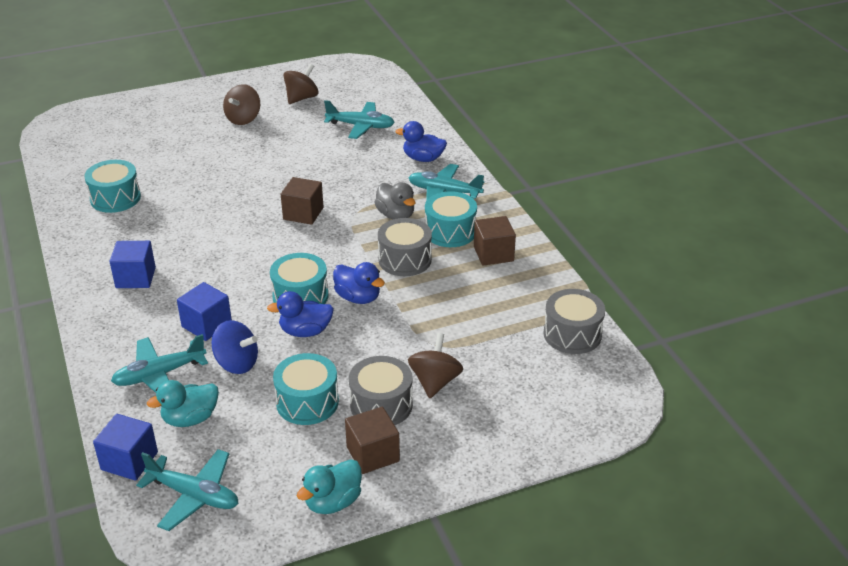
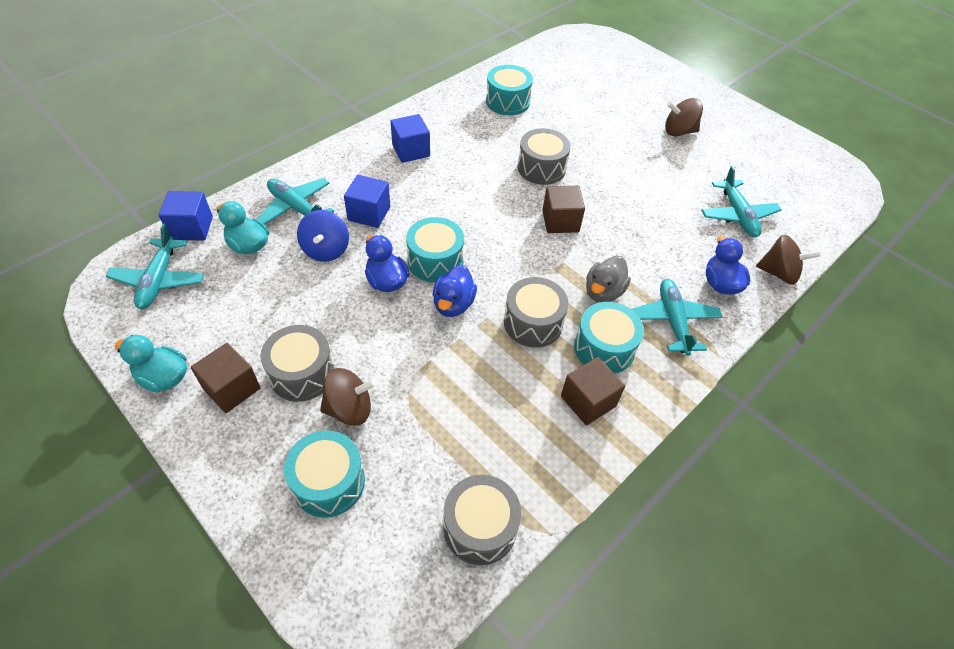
camera: 65 degrees right, 15 degrees up
(228, 205) = (541, 168): none -> grey drum
(301, 98) = (747, 157): brown spinning top -> brown spinning top (778, 273)
(307, 402) = (290, 315): turquoise drum -> turquoise drum (329, 482)

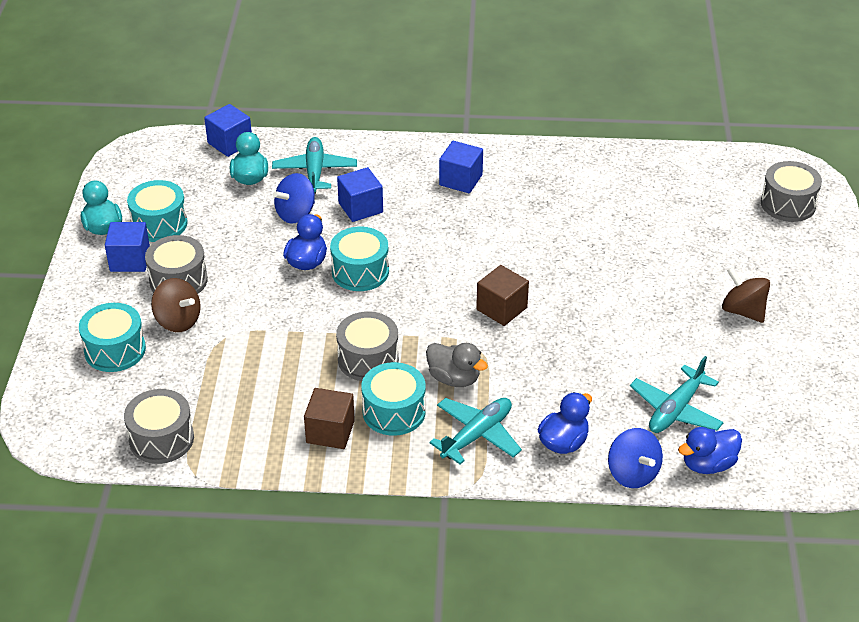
camera: 50 degrees right, 10 degrees down
(159, 280) = (169, 165): turquoise plane -> none
(232, 388) = (130, 260): brown cube -> blue cube
(453, 304) = (330, 308): blue duck -> blue duck (708, 464)
(507, 102) = (609, 188): turquoise drum -> turquoise drum (159, 224)
(541, 168) = (552, 260): grey drum -> grey drum (788, 204)
(603, 292) = (454, 378): grey duck -> grey duck turned 135 degrees counterclockwise
(778, 273) = (632, 473): brown spinning top -> blue spinning top

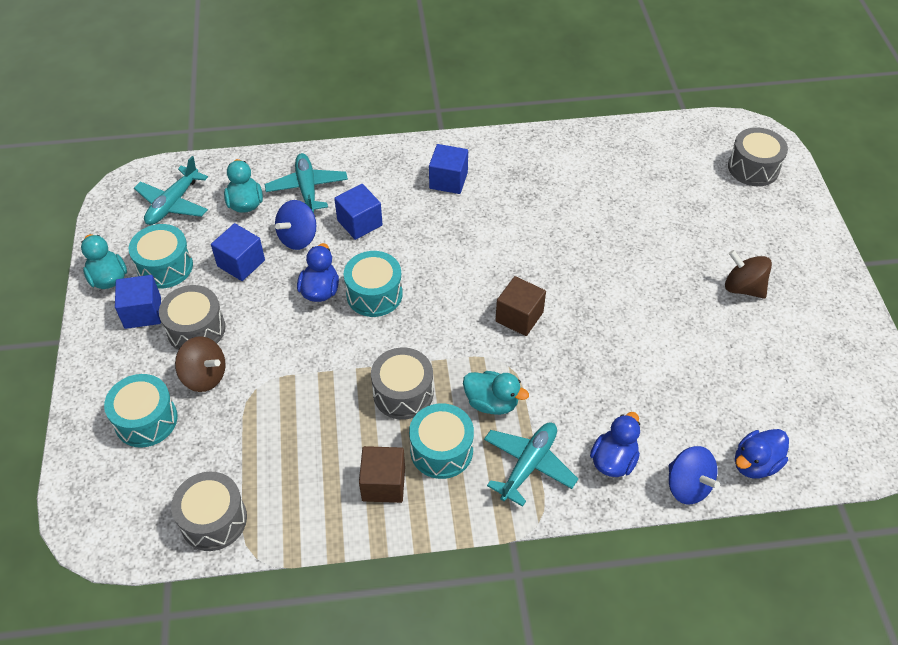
camera: 10 degrees left, 10 degrees up
(230, 143) = (218, 168): blue cube -> blue cube (241, 263)
(454, 378) = (491, 403): grey duck -> turquoise duck
(675, 410) = (709, 406): turquoise plane -> turquoise plane (173, 203)

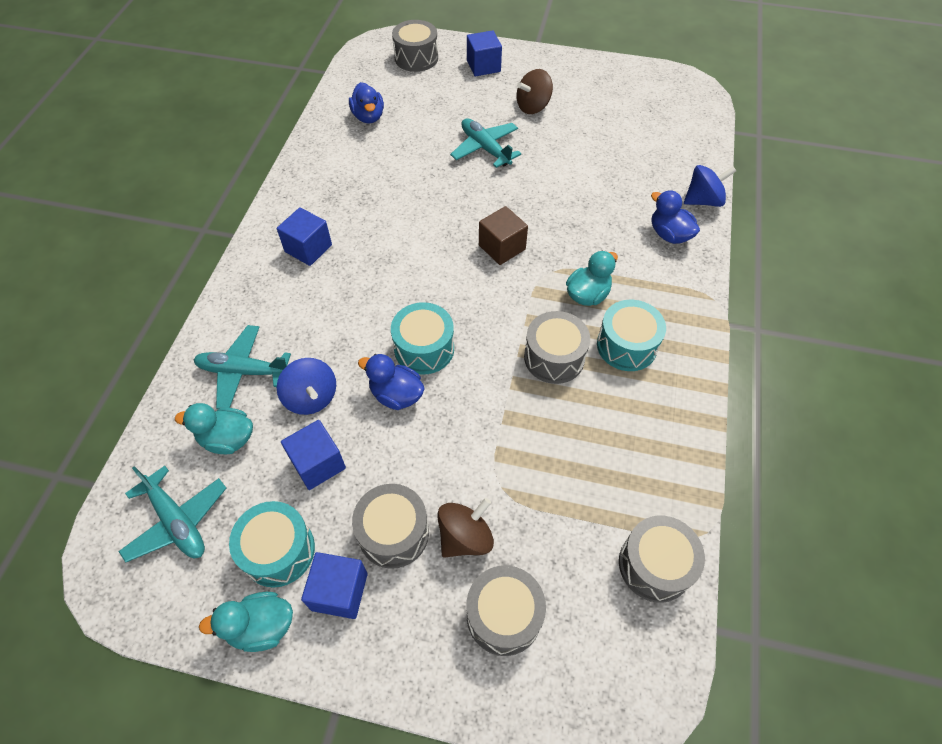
camera: 70 degrees left, 5 degrees up
(146, 420) = (504, 615): turquoise drum -> grey drum
(359, 223) = (322, 336): blue cube -> blue cube (483, 66)
(383, 484) = (650, 400): brown cube -> none
(529, 465) = (659, 289): turquoise plane -> turquoise plane (485, 148)
(755, 464) = (693, 158): blue duck -> blue duck (368, 117)

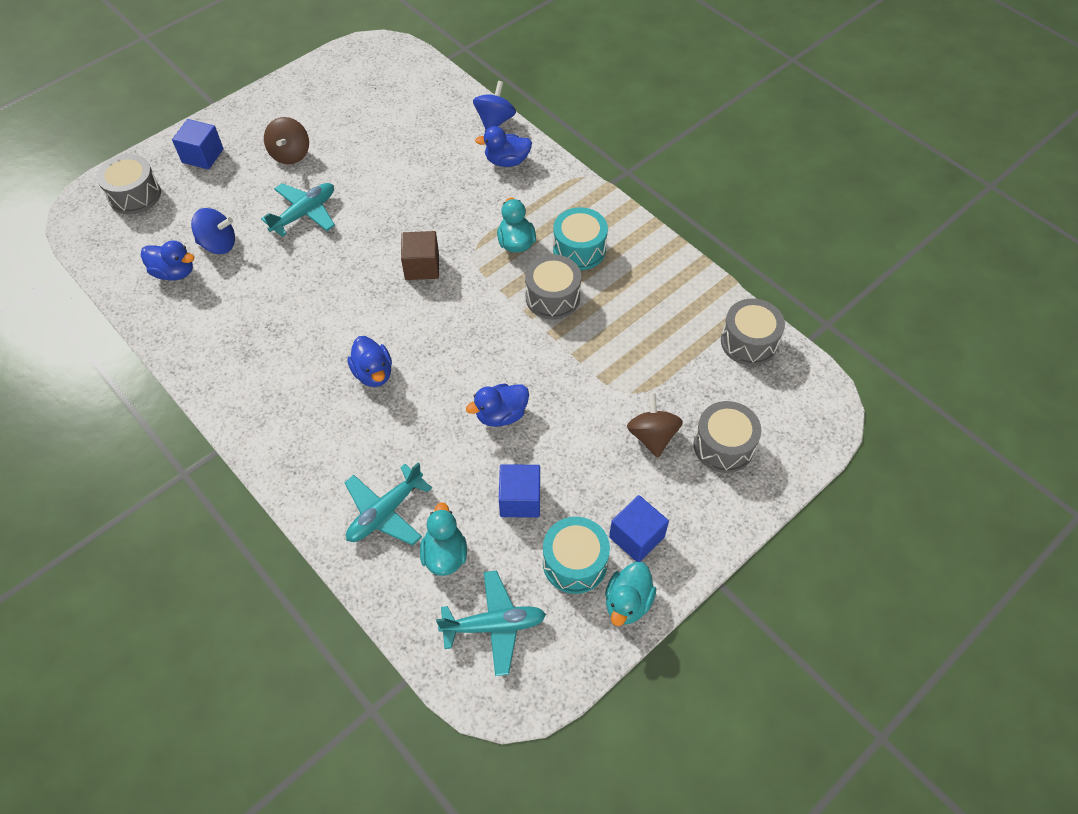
camera: 55 degrees left, 0 degrees up
(227, 439) = (445, 554): turquoise duck -> turquoise duck turned 135 degrees clockwise
(308, 248) = (292, 399): blue cube -> none
(311, 397) = (454, 474): blue spinning top -> blue spinning top (218, 244)
(370, 281) = (373, 373): none -> blue duck
(393, 533) = (616, 479): grey drum -> none
(424, 348) = (474, 373): turquoise drum -> none
(485, 148) = (304, 214): turquoise plane -> turquoise plane turned 135 degrees clockwise

